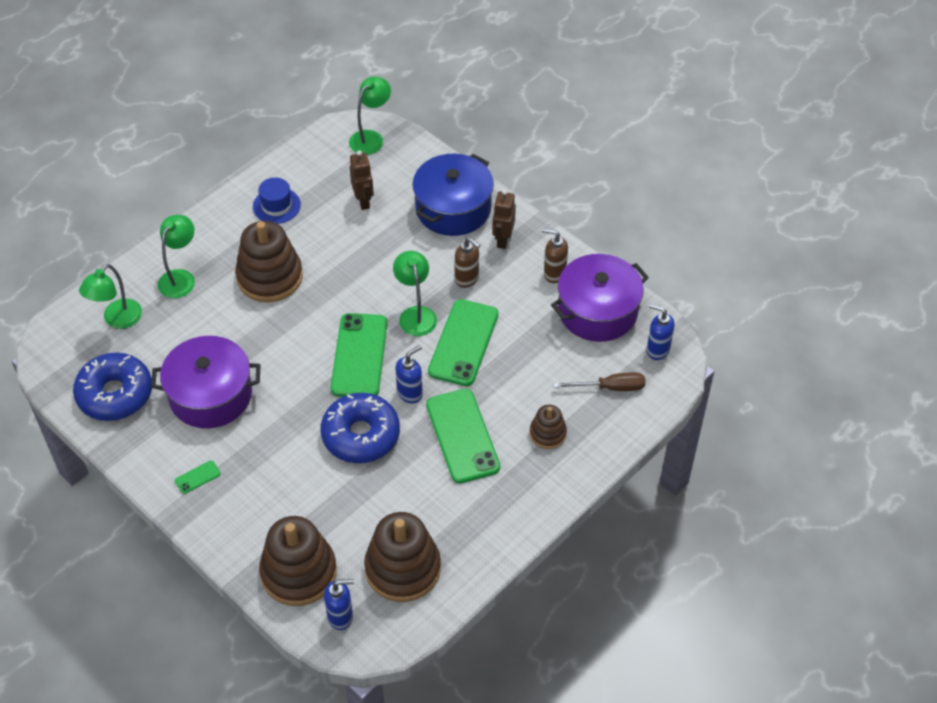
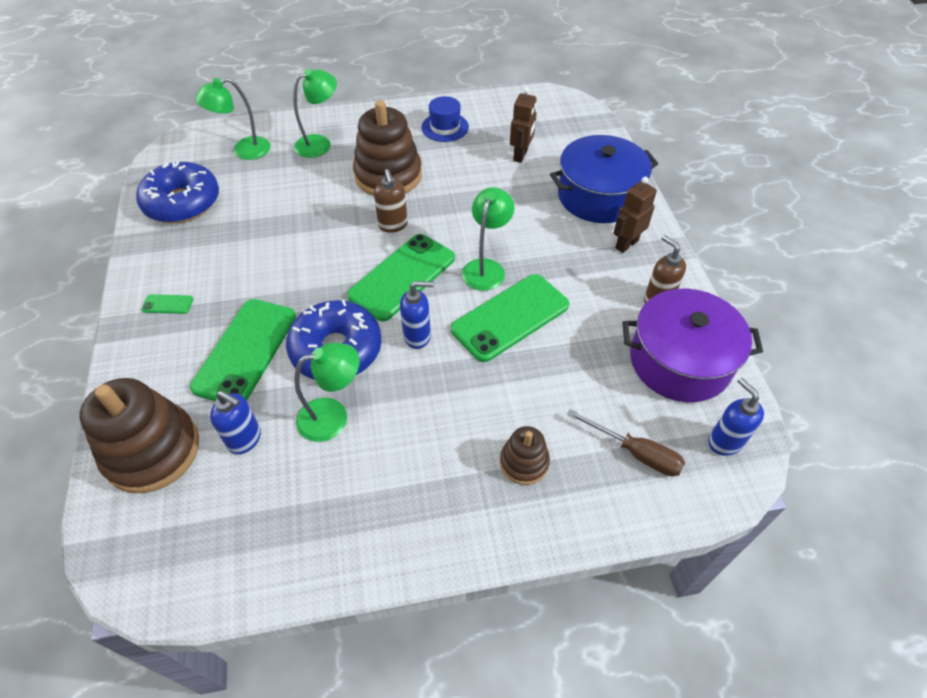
camera: 35 degrees right, 0 degrees up
(210, 395) = (249, 242): purple pot -> none
(340, 616) = (139, 528): blue soap dispenser -> blue soap dispenser (245, 439)
(371, 138) = (569, 112): green lamp -> green lamp (333, 416)
(403, 568) = (246, 516): brown stacking toy -> none
(462, 436) = (431, 409): green phone -> green phone (246, 351)
(467, 279) = (562, 261): brown soap dispenser -> brown soap dispenser (393, 225)

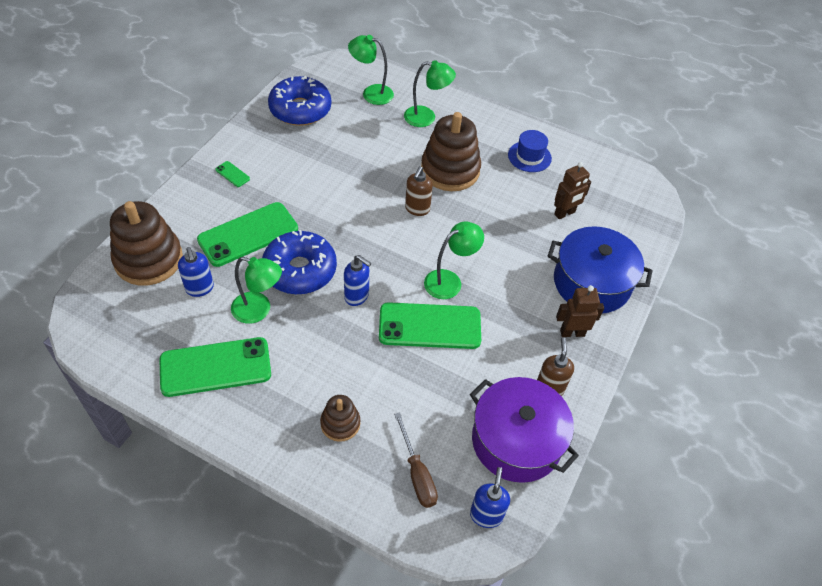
camera: 35 degrees right, 0 degrees up
(402, 277) = (387, 249): green phone -> green phone (215, 367)

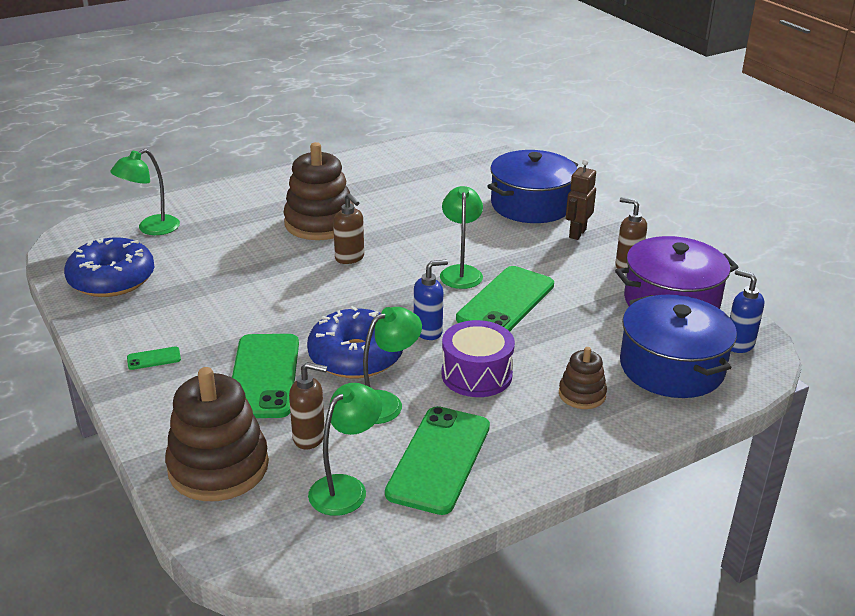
camera: 55 degrees left, 20 degrees down
(200, 288) = (309, 437): blue soap dispenser -> brown soap dispenser
(323, 347) = (476, 375): none -> purple drum
(417, 473) = (672, 367): brown screwdriver -> blue pot
(426, 117) = (231, 210): green lamp -> green lamp (346, 488)
(529, 156) = (352, 179): blue hat -> none
(565, 213) = (440, 188): brown robot -> none

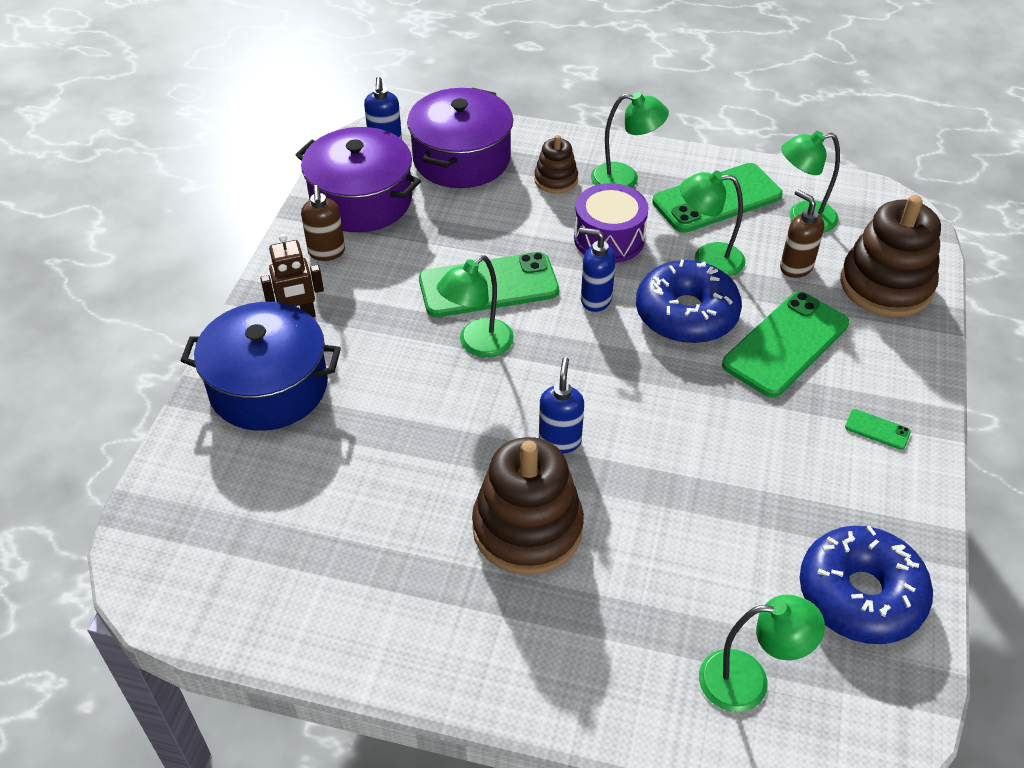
camera: 135 degrees left, 15 degrees up
(350, 258) = (560, 440): brown soap dispenser -> blue soap dispenser
(534, 429) = (625, 179): none -> green lamp
(672, 367) = (461, 158): blue pot -> purple pot

